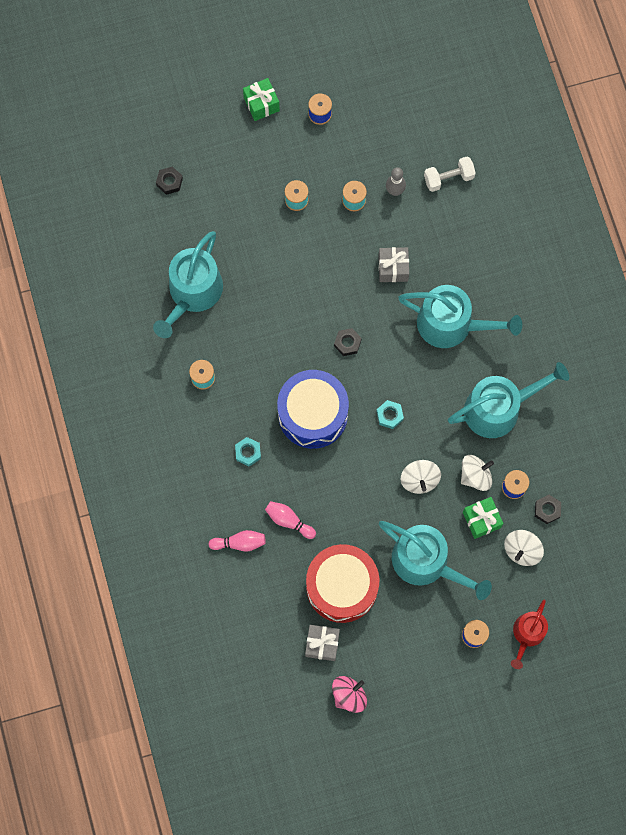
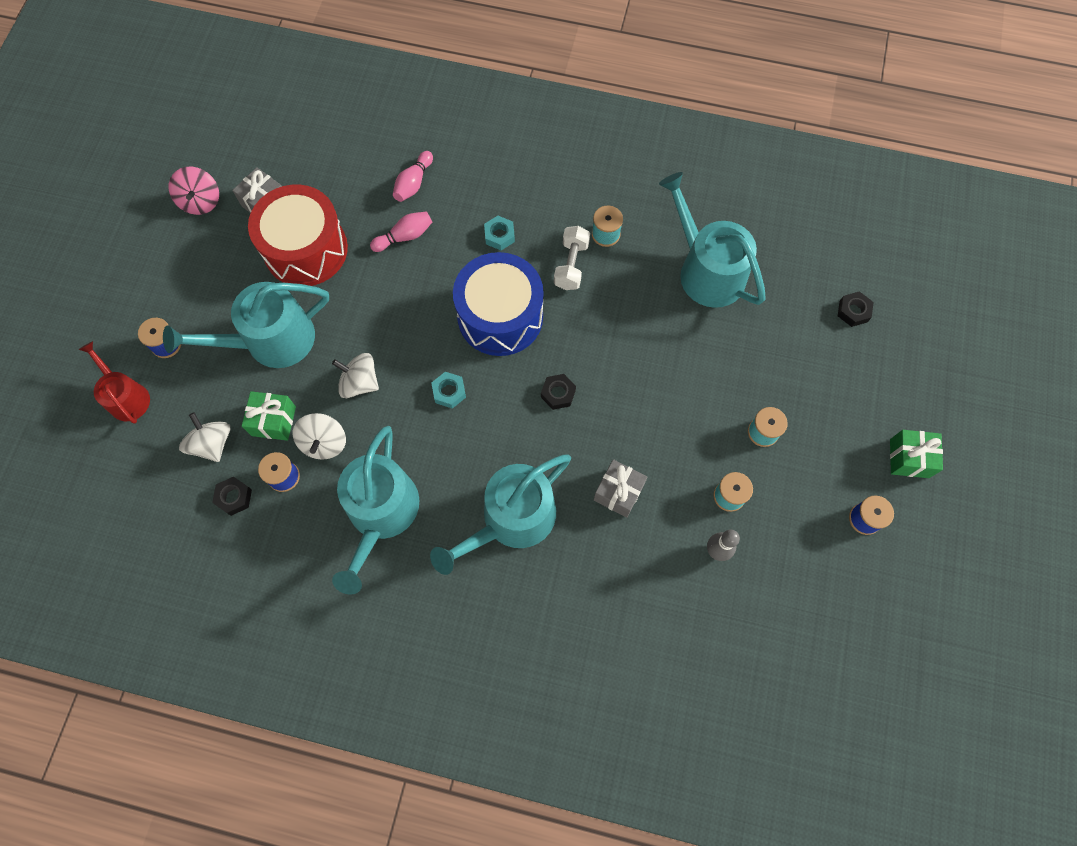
camera: 120 degrees right, 5 degrees down
(448, 178) = (700, 627): white dumbbell -> white dumbbell (571, 265)

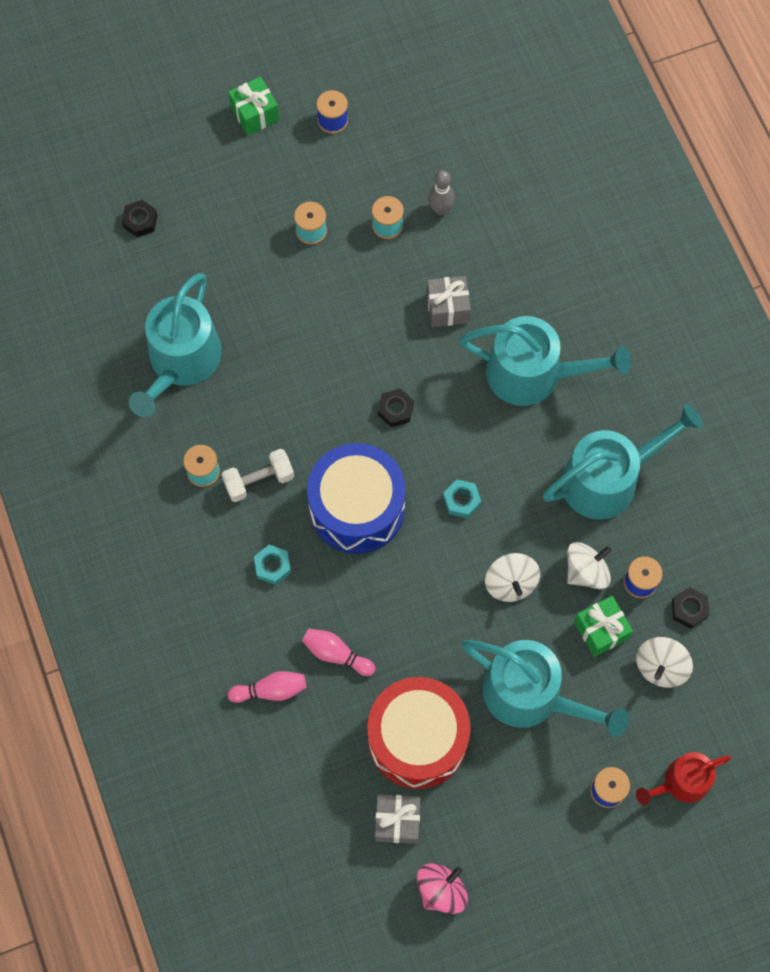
camera: 125 degrees left, 0 degrees up
(126, 397) = (681, 782): red watering can -> red watering can turned 45 degrees clockwise

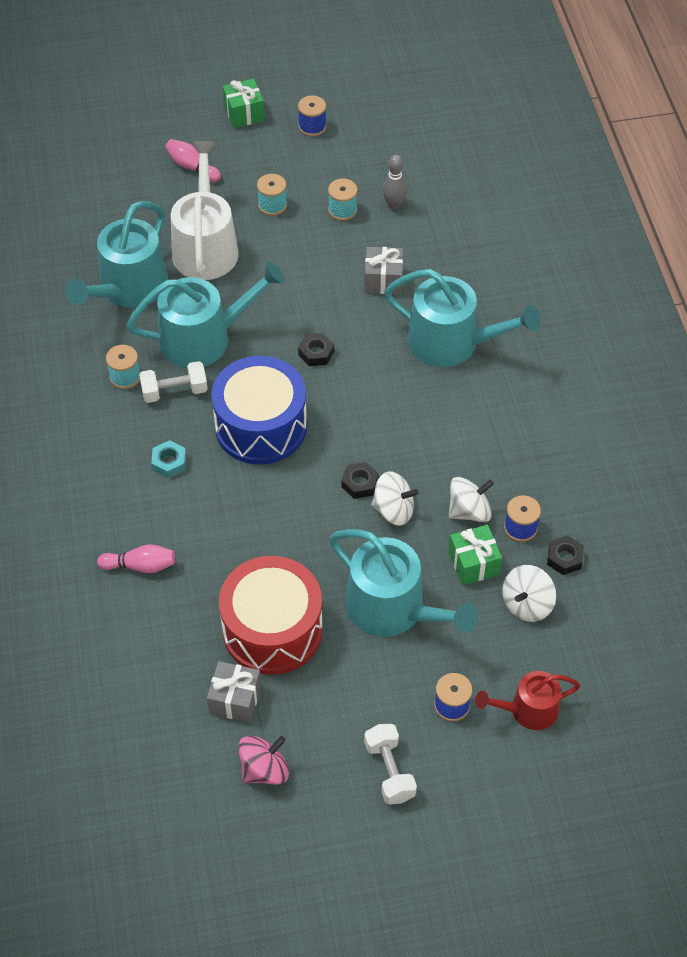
camera: 10 degrees right, 15 degrees down
(140, 221) = (121, 178): black nut -> black nut (360, 483)
(251, 295) = (205, 246): none -> white watering can
(336, 654) = (211, 545): pink bowling pin -> pink bowling pin (192, 167)
(461, 500) = (361, 434): turquoise nut -> none
(510, 583) = (393, 510): white spinning top -> white spinning top turned 75 degrees counterclockwise
(561, 870) = (389, 771): none -> white dumbbell
(608, 479) = (506, 437): turquoise watering can -> turquoise watering can (204, 338)

